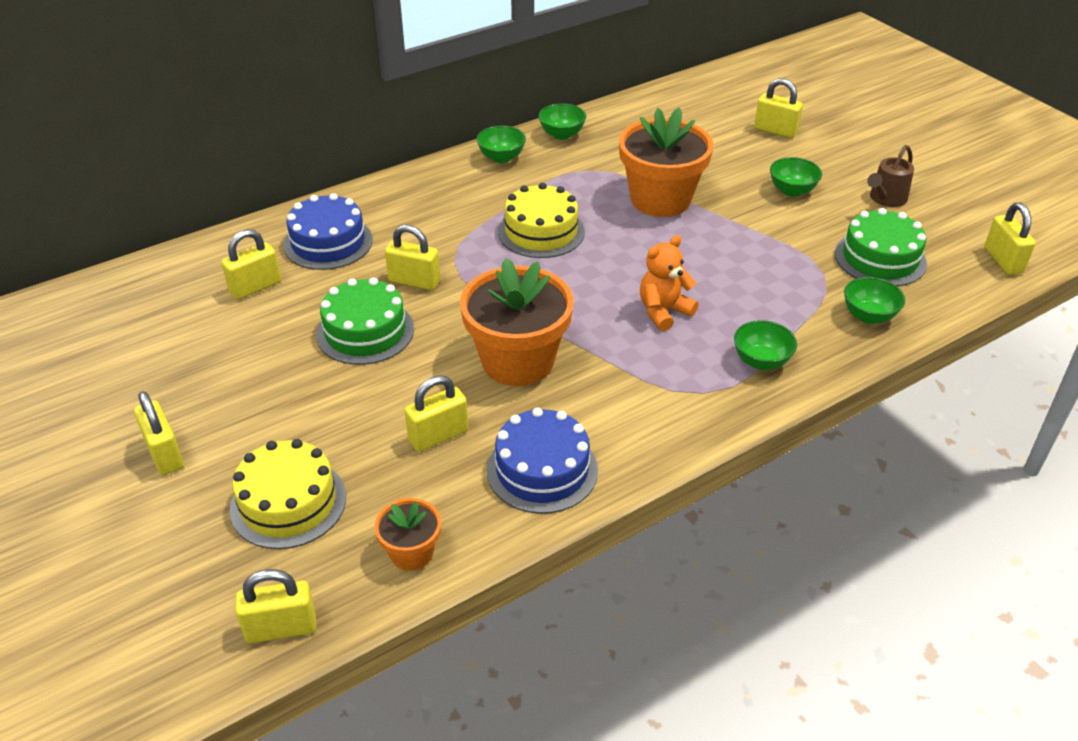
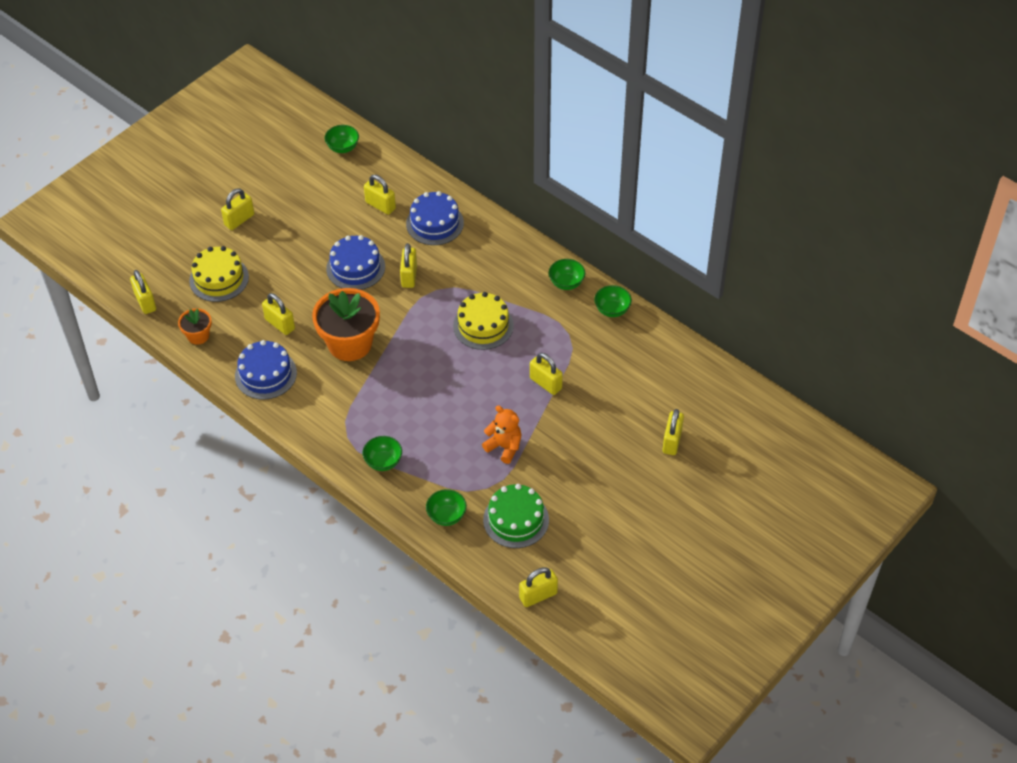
camera: 75 degrees right, 10 degrees up
(365, 331) = (355, 267): green cake -> blue cake
(660, 199) = (545, 383): orange flower pot -> yellow padlock
(663, 311) = (417, 405): orange teddy bear -> orange teddy bear (504, 447)
(792, 191) = (586, 460): green bowl -> green bowl (343, 148)
(886, 199) = (597, 520): brown watering can -> none

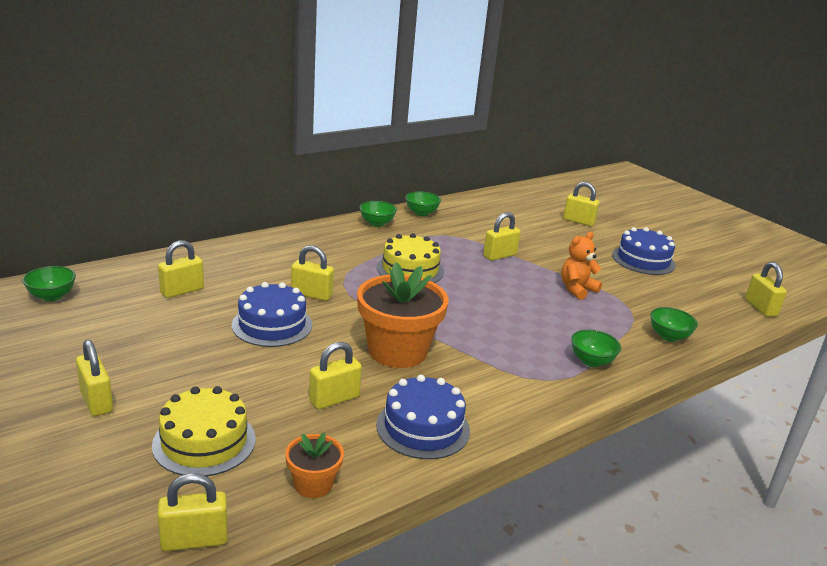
camera: 80 degrees left, 25 degrees down
(435, 223) = (242, 266): blue cake -> blue cake (643, 260)
(516, 520) = (669, 301): green cake -> none

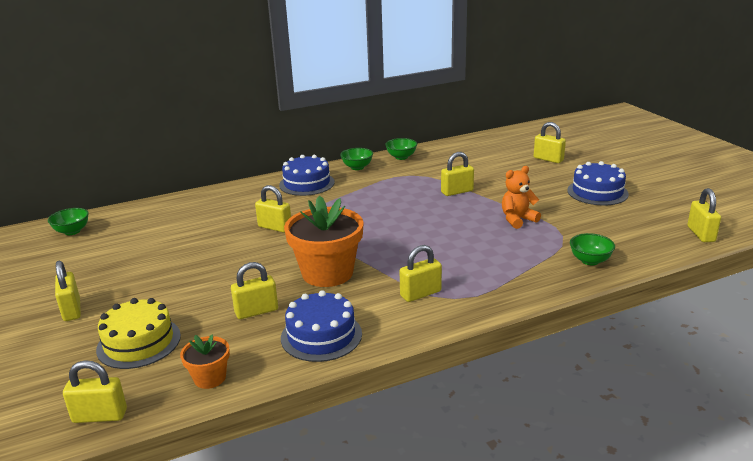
camera: 15 degrees right, 0 degrees up
(182, 291) = (171, 226): yellow padlock -> yellow padlock (420, 294)
(272, 325) = (231, 252): blue cake -> blue cake (307, 183)
(410, 269) = (369, 205): yellow cake -> none
(591, 361) = (502, 282): green bowl -> none

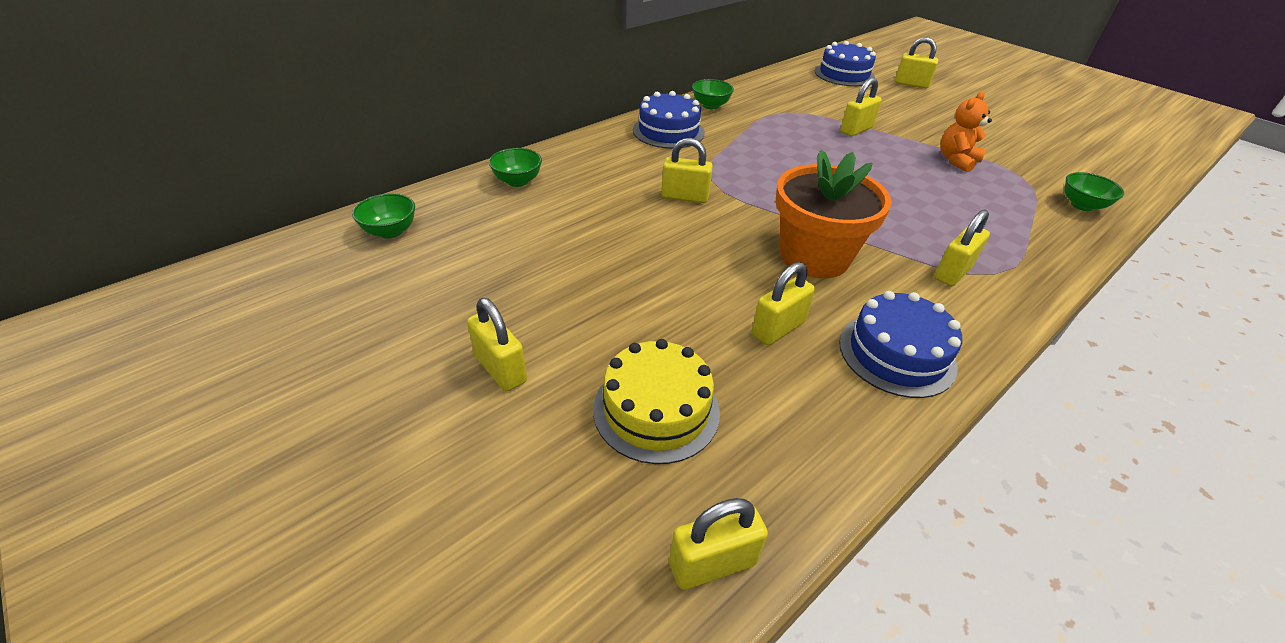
camera: 20 degrees left, 15 degrees up
(210, 378) = (815, 453): orange flower pot -> none
(401, 157) = (750, 90): green bowl -> green bowl (517, 181)
(597, 192) = (1000, 120): blue cake -> blue cake (844, 74)
(701, 234) = (1147, 162): yellow padlock -> none

